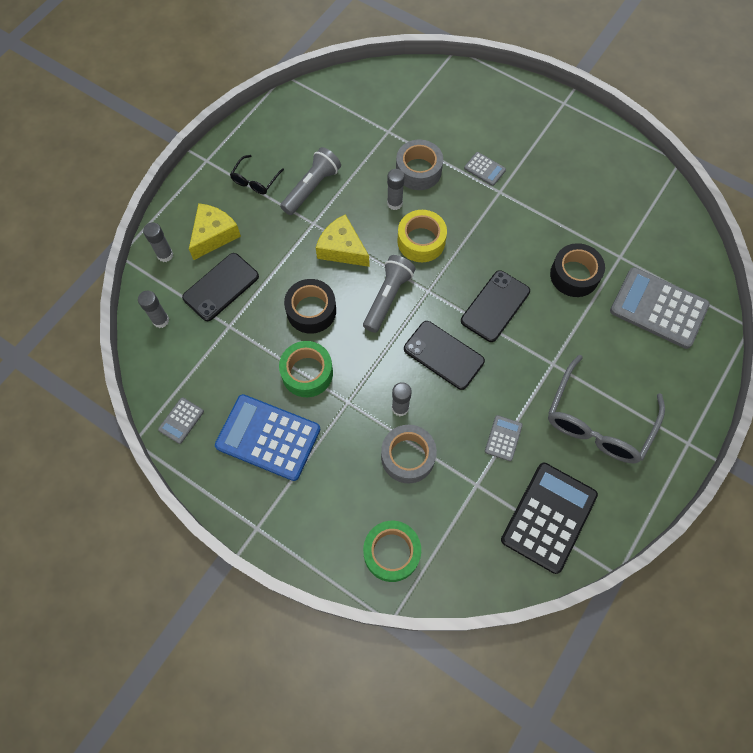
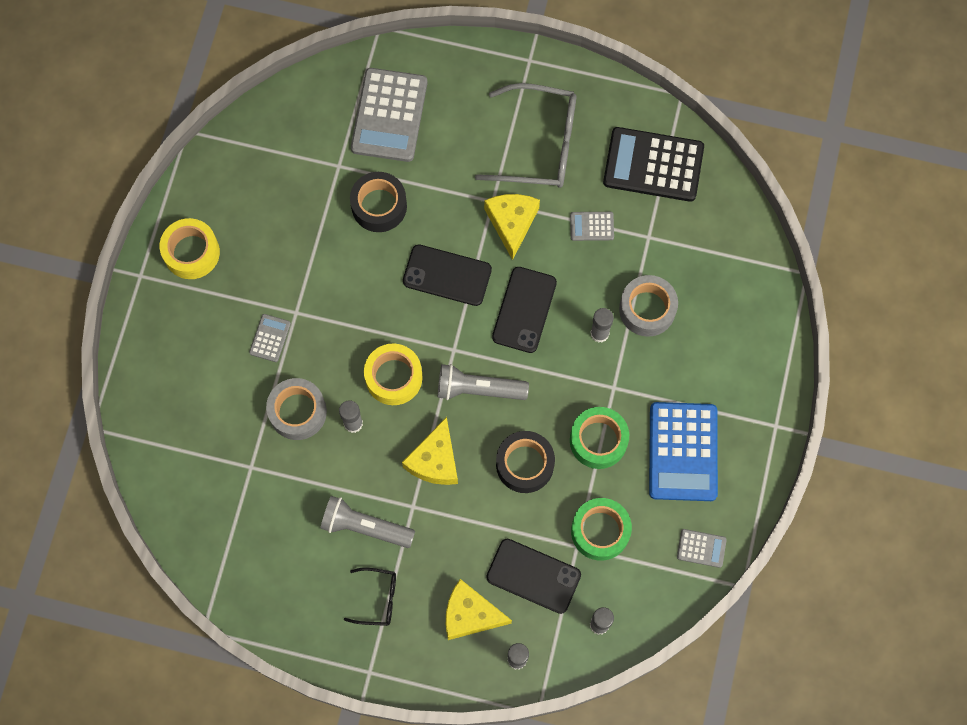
camera: 110 degrees left, 5 degrees up
(391, 552) = (745, 293): green tape -> green tape (600, 531)
(527, 372) = (511, 223): none -> yellow cheese
(572, 138) = (191, 252): none -> yellow tape

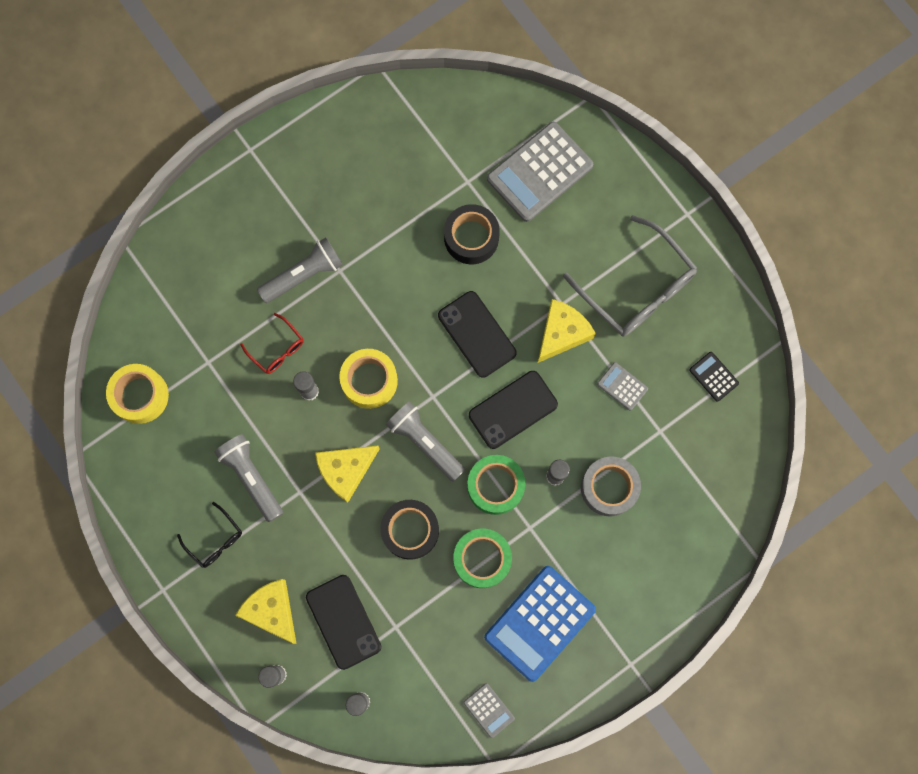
camera: 40 degrees right, 5 degrees up
(191, 252) = (301, 162): yellow tape -> yellow tape (140, 396)
(270, 338) = (304, 275): grey calculator -> grey flashlight
(298, 412) = (276, 348): grey tape -> red glasses
(600, 531) = (423, 630): green tape -> green tape (495, 486)
(653, 165) = (713, 376): black calculator -> black calculator, size x0.46

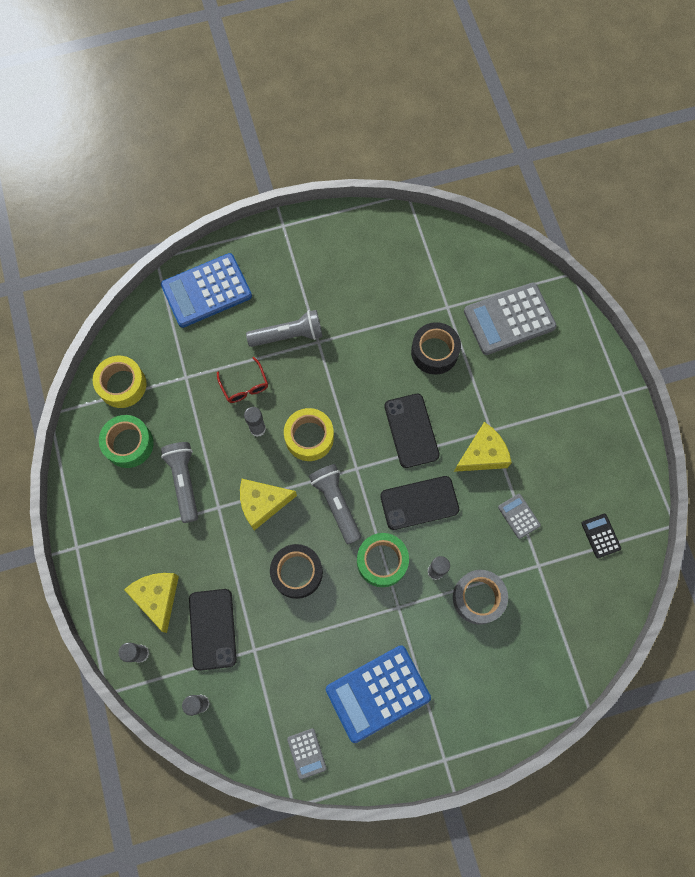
camera: 20 degrees right, 5 degrees down
(192, 255) = (206, 291): none -> blue calculator
(214, 539) = (134, 521): black glasses -> none
(482, 559) = (348, 619): green tape -> green tape (129, 444)
(636, 287) = (558, 438): grey glasses -> none

